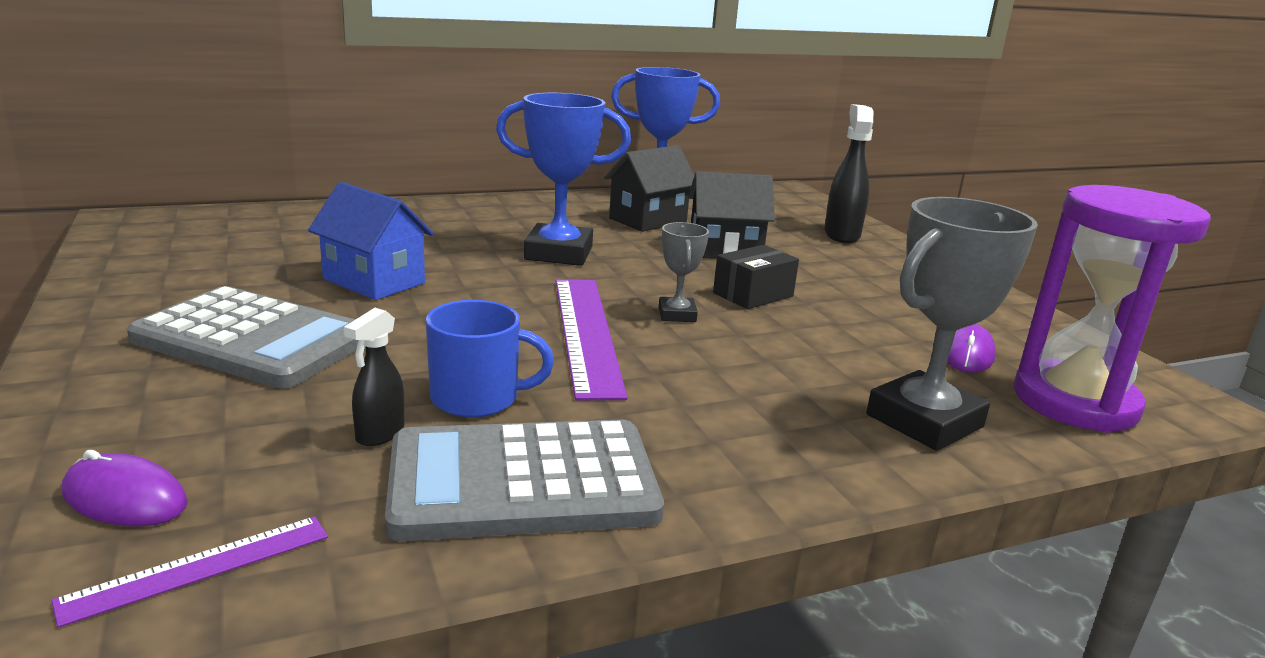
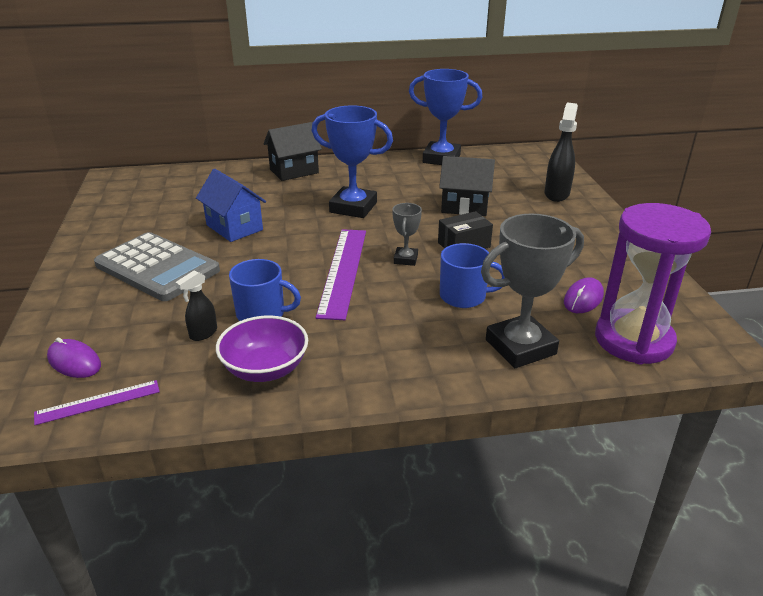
camera: 15 degrees right, 10 degrees up
(522, 482) = (265, 369): grey calculator -> purple bowl
(648, 220) = (425, 179): black house -> black house (294, 171)
(796, 358) = (464, 296): none -> blue mug

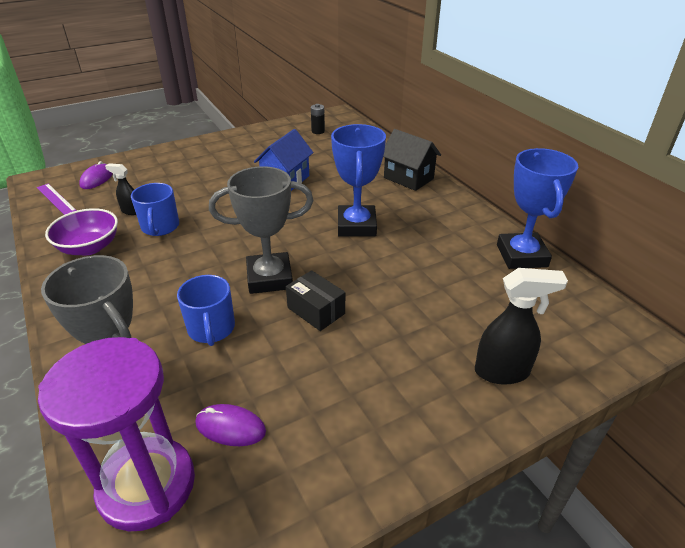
camera: 70 degrees right, 5 degrees up
(141, 193) = (318, 131): none -> black battery
(157, 268) = (212, 170): grey calculator -> none
(343, 271) = (235, 248): purple ruler -> none
(405, 259) = (269, 278): grey trophy -> grey trophy, size x1.96
(464, 206) = (407, 296): black house -> none

